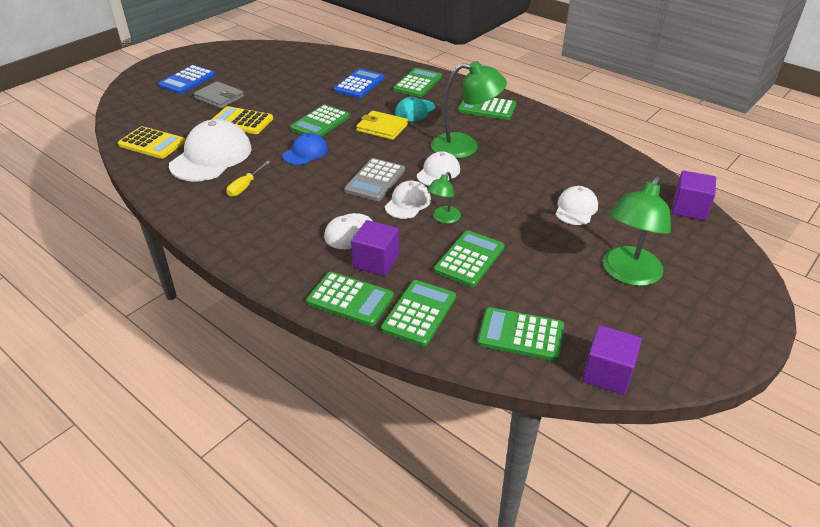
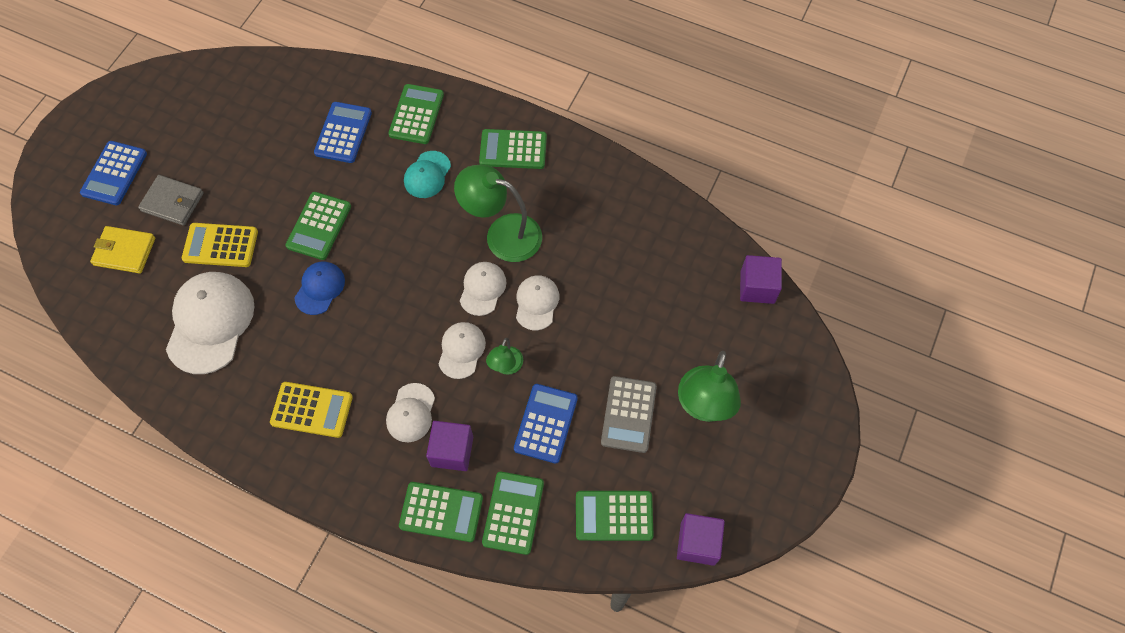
camera: 15 degrees left, 25 degrees up
(152, 143) = (127, 315): yellow calculator -> yellow calculator (312, 410)
(245, 186) = (271, 366): yellow screwdriver -> none
(375, 180) = (415, 320): grey calculator -> grey calculator (628, 414)
(382, 128) = (397, 219): yellow wallet -> yellow wallet (124, 251)
(465, 147) = (502, 234): green lamp -> green lamp turned 150 degrees counterclockwise
(469, 259) = (546, 423): green calculator -> blue calculator
(576, 208) = (641, 316): white cap -> white cap (536, 303)

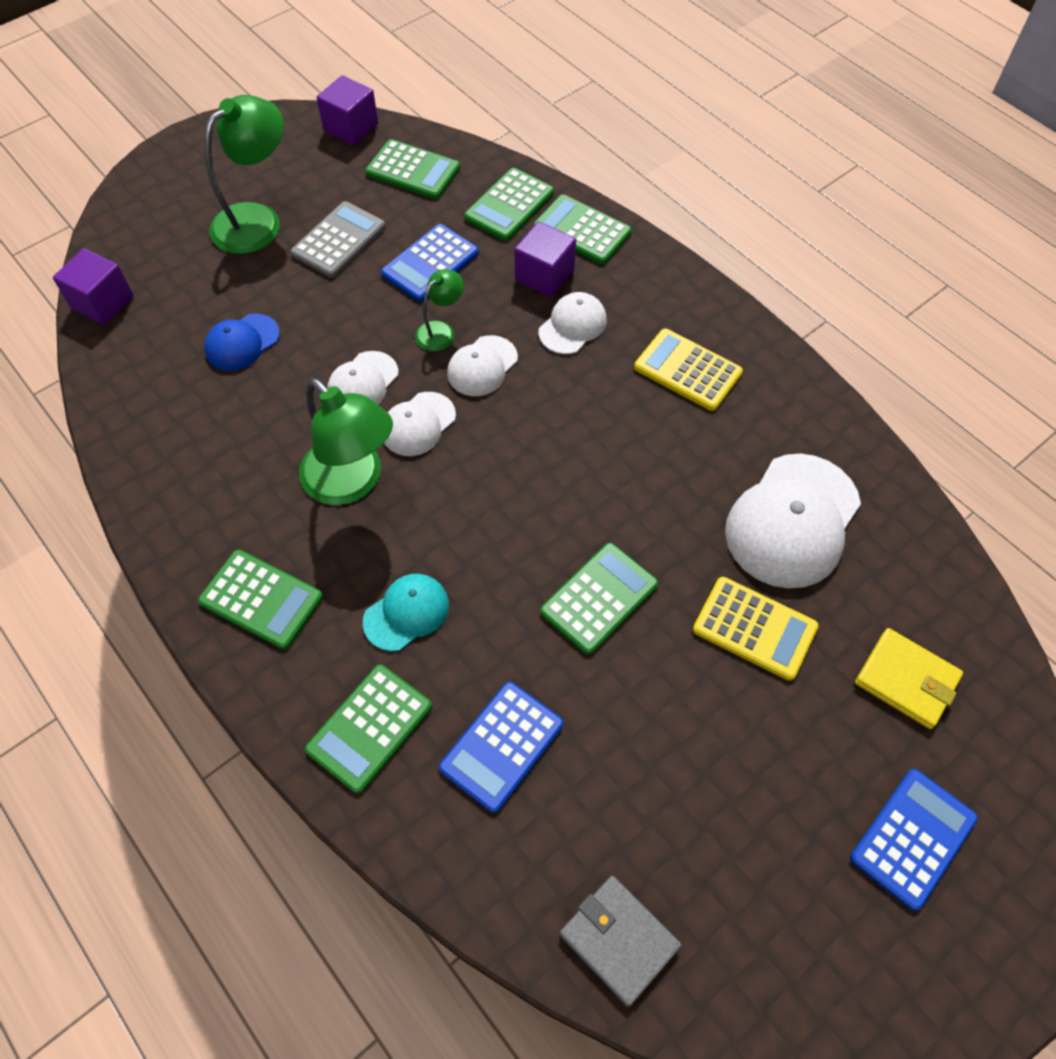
camera: 155 degrees left, 5 degrees down
(172, 202) = (817, 736): grey wallet -> grey wallet (619, 940)
(320, 288) = (629, 508): blue cap -> blue cap (242, 342)

